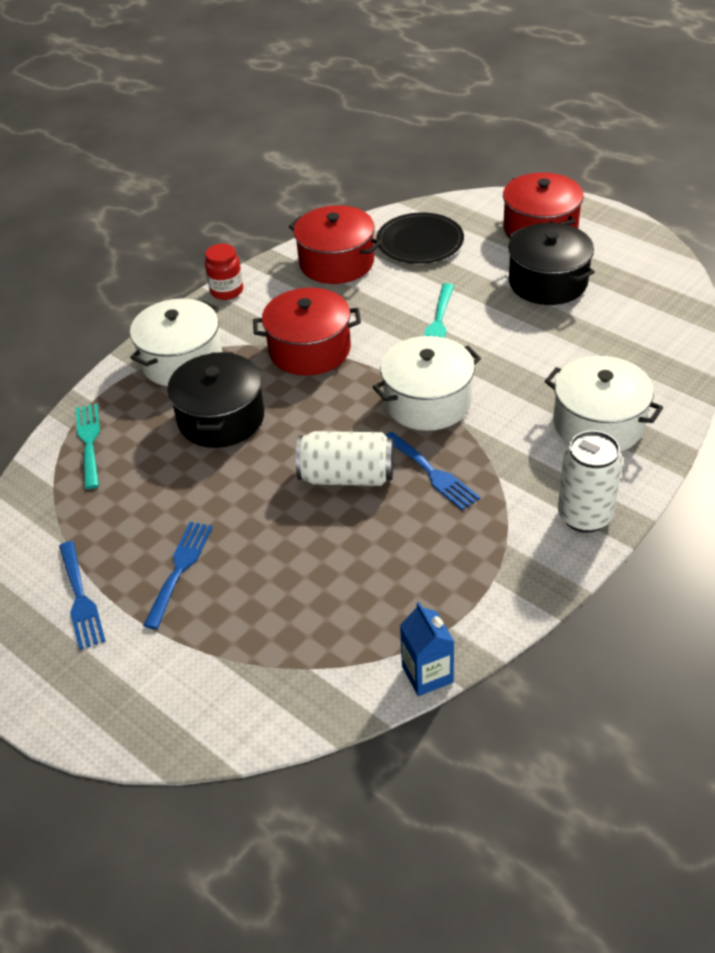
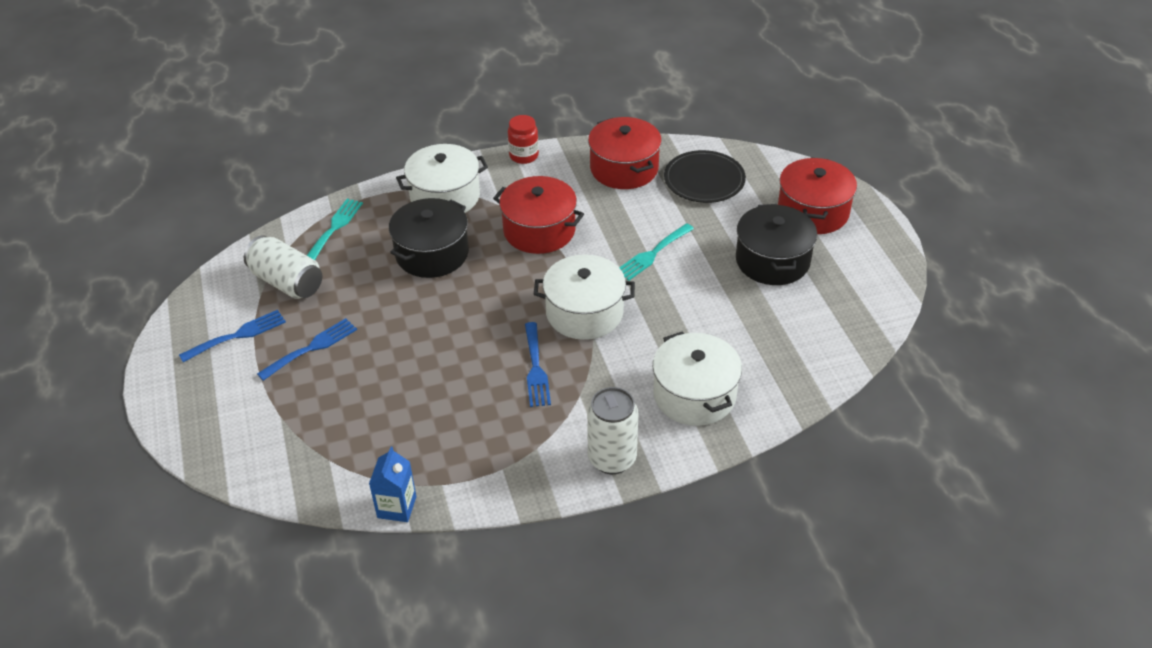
camera: 30 degrees right, 0 degrees up
(80, 599) = (238, 335): blue fork -> blue fork turned 135 degrees counterclockwise
(347, 476) = (475, 340): white can -> white can (287, 282)

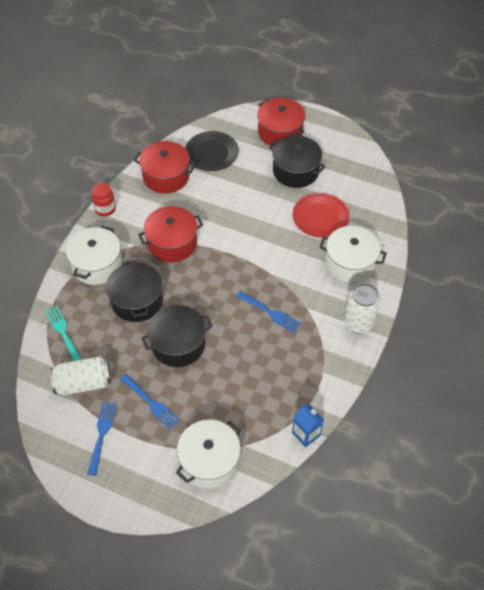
camera: 50 degrees left, 10 degrees up
(312, 348) = (151, 403): blue fork -> blue fork turned 135 degrees clockwise
(409, 320) = (178, 344): none -> black pot
(584, 313) = (253, 266): white pot -> white pot (209, 461)
(652, 254) = (241, 211): turquoise fork -> none
(731, 325) = (320, 217): none -> red plate

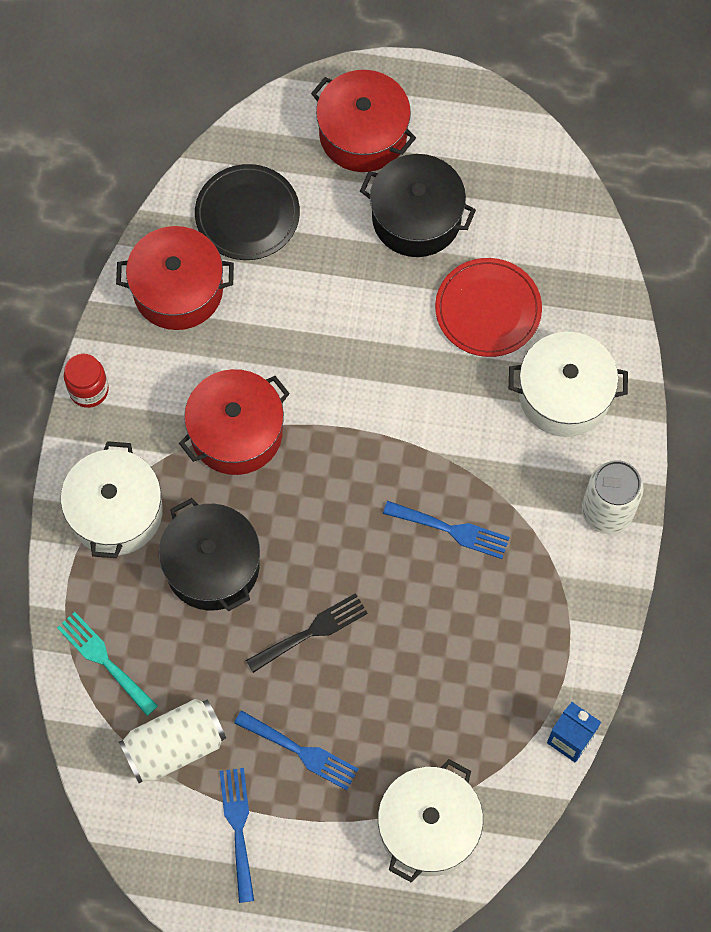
camera: 15 degrees left, 15 degrees up
(178, 344) = (311, 631): black pot -> black fork

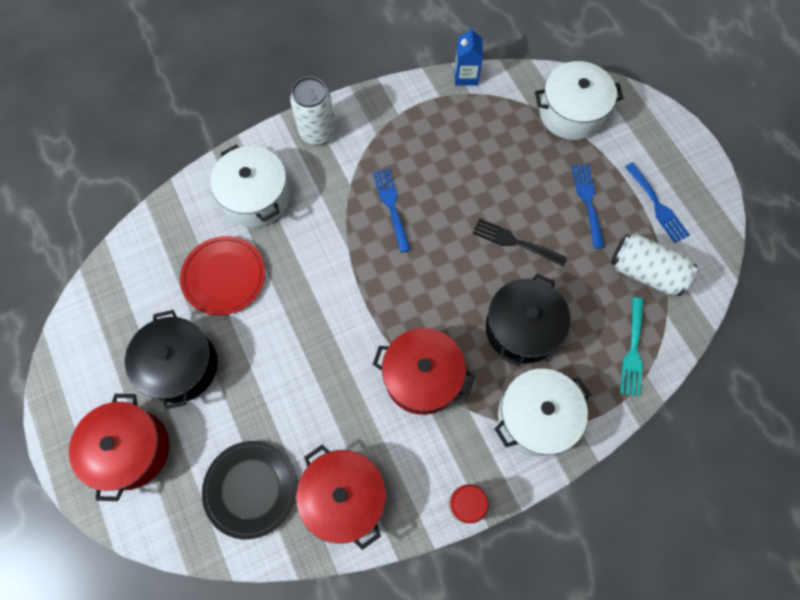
camera: 125 degrees left, 0 degrees up
(238, 828) = (657, 205): blue fork -> blue fork turned 75 degrees counterclockwise

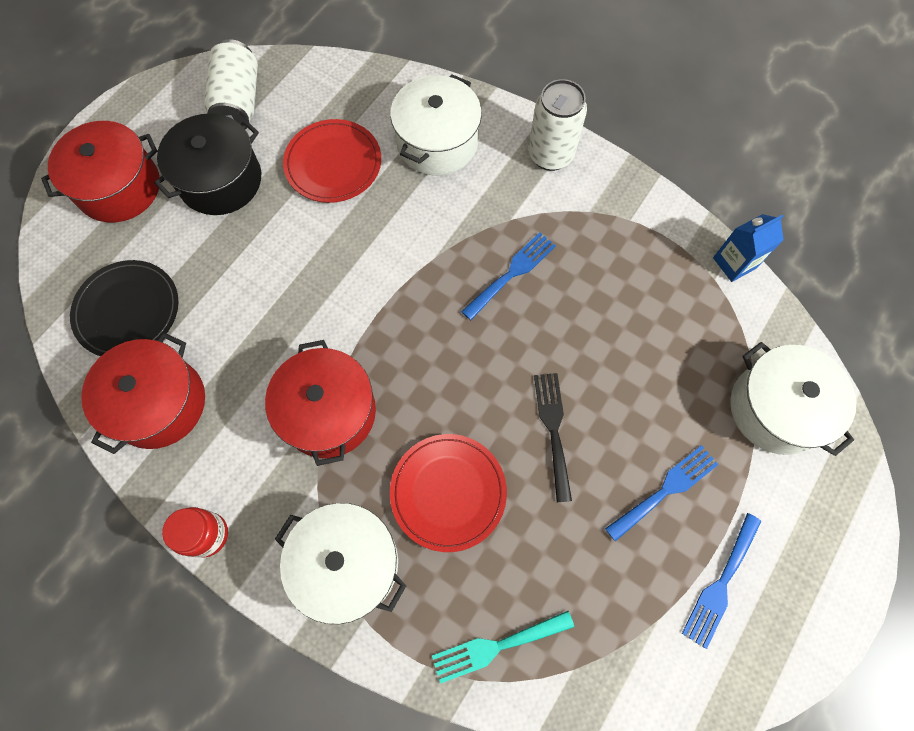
camera: 60 degrees right, 0 degrees up
(521, 328) = (448, 492): black pot -> red plate
(645, 271) = (615, 611): white can -> white can (238, 102)

